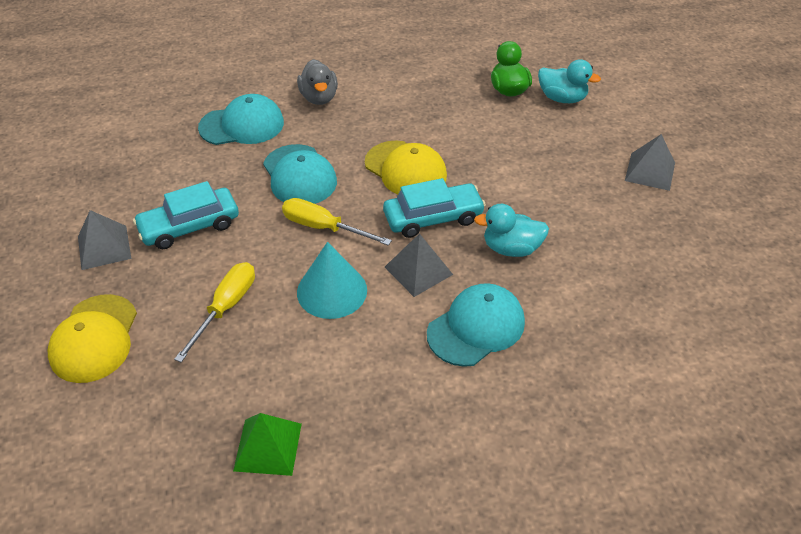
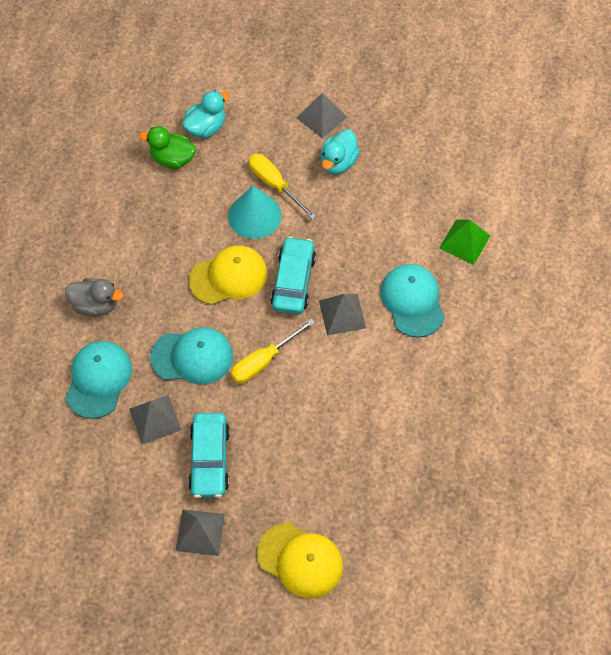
camera: 65 degrees left, 15 degrees up
(218, 174) = (155, 419): none -> grey pyramid
(226, 308) = (314, 458): yellow screwdriver -> yellow screwdriver (275, 185)
(268, 446) = (452, 468): green pyramid -> green pyramid (464, 241)
(332, 291) = (333, 379): turquoise cone -> turquoise cone (254, 215)
(511, 248) = (351, 245): turquoise duck -> turquoise duck (338, 162)

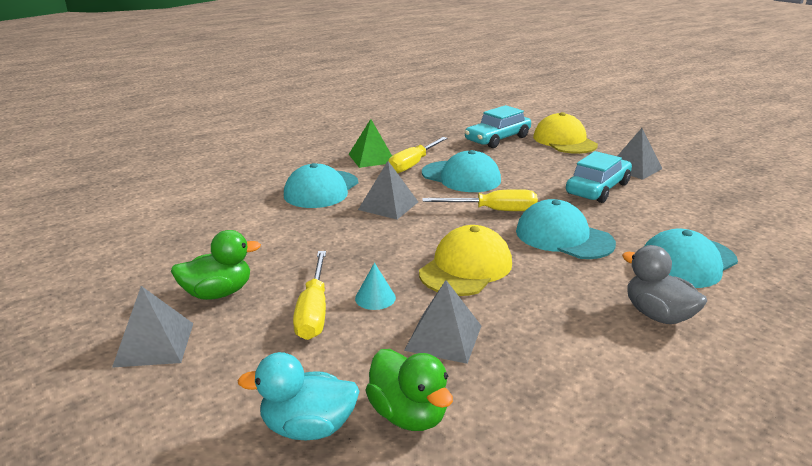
camera: 140 degrees left, 35 degrees down
(155, 419) = (635, 221): grey pyramid -> grey pyramid (443, 337)
(228, 277) = (466, 268): yellow cap -> yellow cap turned 105 degrees clockwise
(254, 215) = (375, 298): turquoise cone -> turquoise cone, size x0.51
(293, 281) = (403, 238): turquoise car -> turquoise car (497, 139)
(331, 401) = (461, 177): none -> turquoise cap
(338, 162) = (218, 293): turquoise duck -> green duck
(389, 396) = (413, 164): none -> yellow screwdriver
(464, 241) = (223, 197): green pyramid -> green pyramid (371, 158)

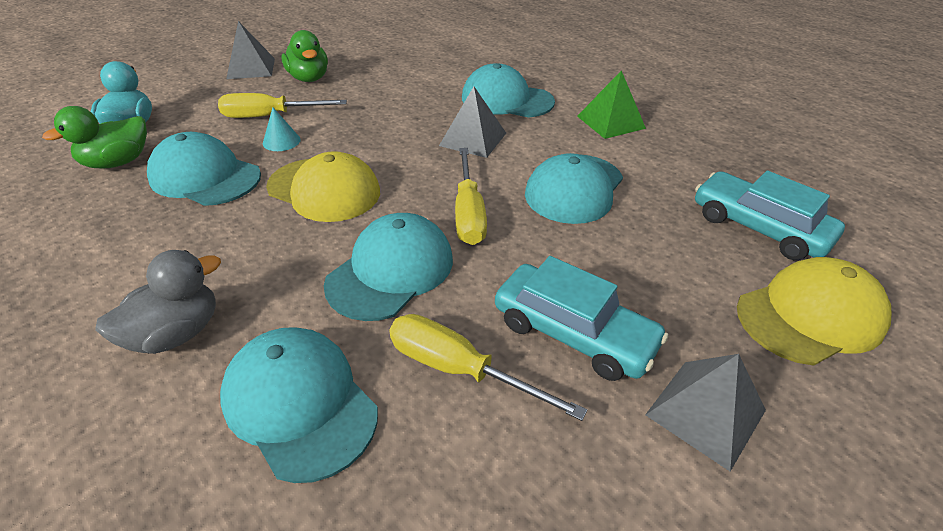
camera: 85 degrees right, 15 degrees up
(413, 164) = (603, 151): yellow screwdriver -> yellow screwdriver (459, 369)
(443, 337) = (205, 177): grey pyramid -> turquoise cap

